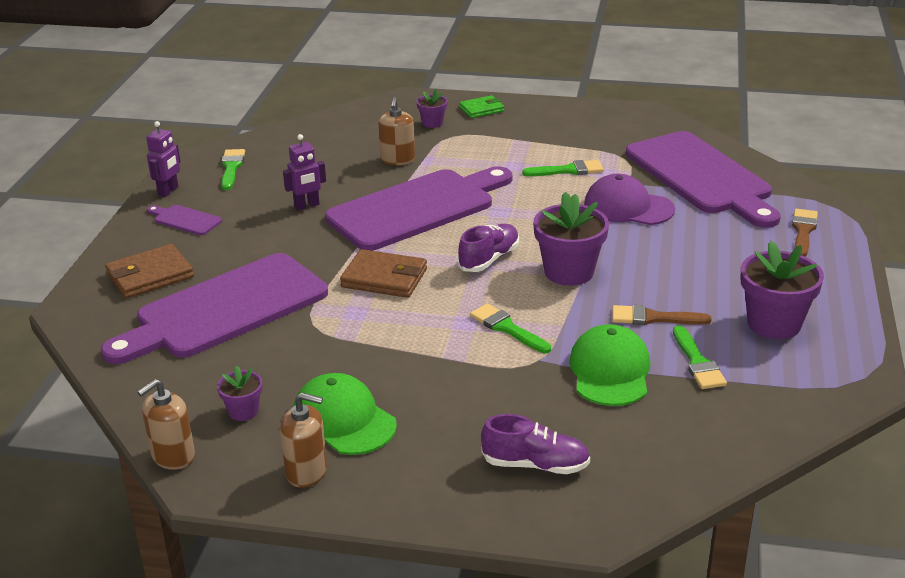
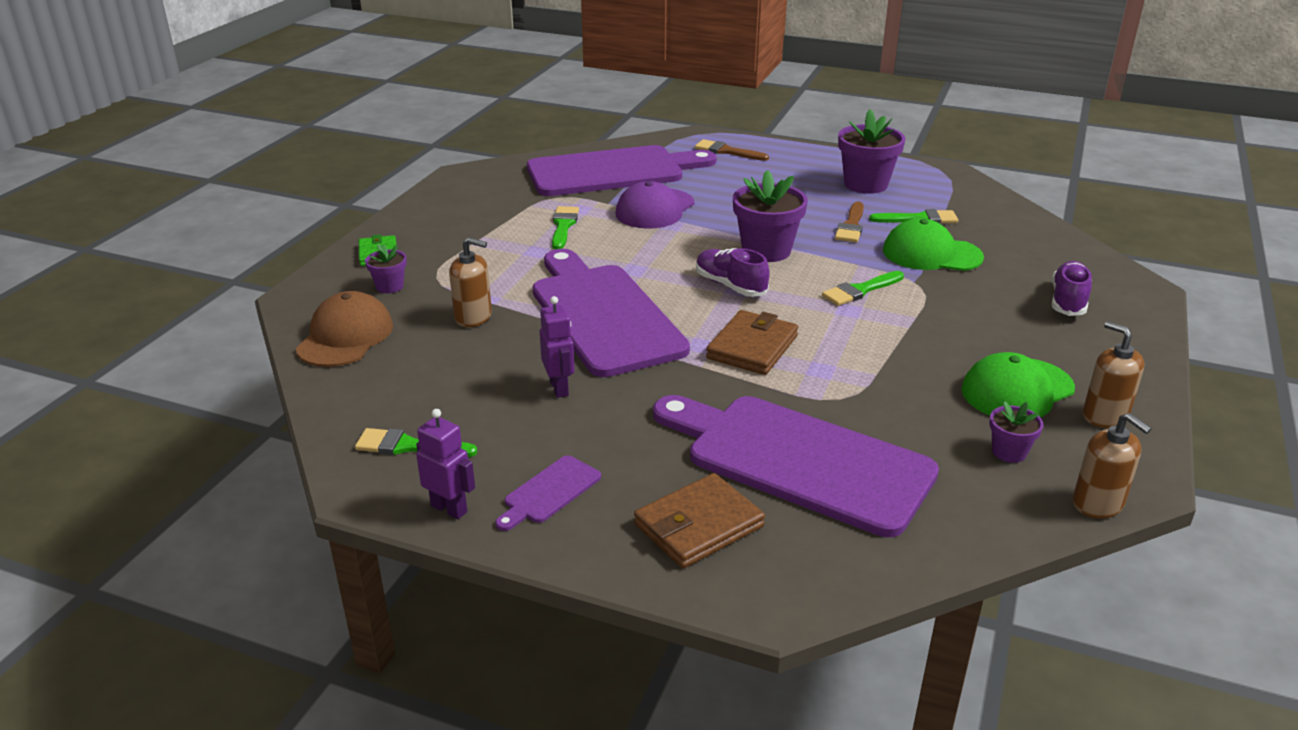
camera: 80 degrees left, 0 degrees up
(150, 275) = (698, 525): brown wallet -> brown wallet turned 75 degrees clockwise
(225, 309) = (799, 460): purple cutting board -> purple cutting board turned 150 degrees clockwise
(307, 472) = (1104, 416): brown soap dispenser -> brown soap dispenser turned 60 degrees counterclockwise
(357, 123) = (345, 337): none -> brown cap

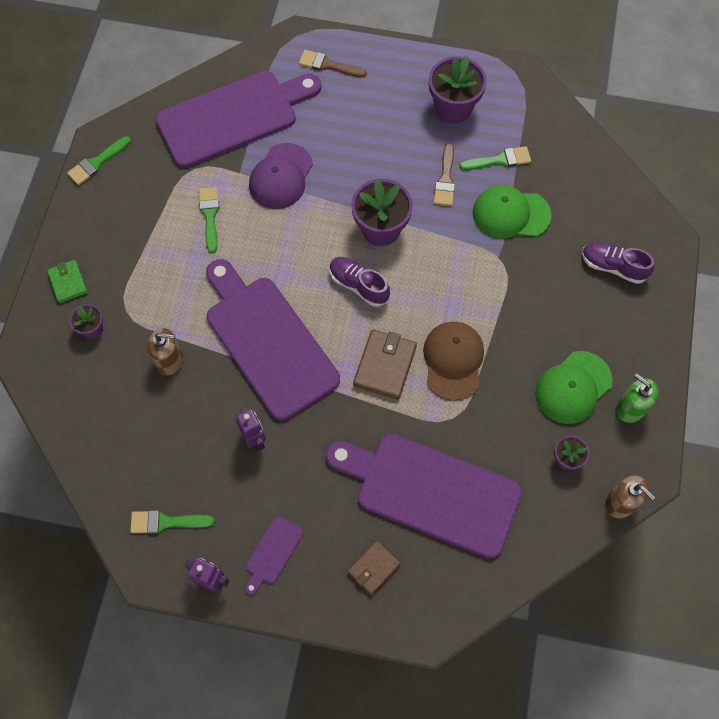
camera: 10 degrees left, 35 degrees up
(345, 337) = (80, 402): brown cap -> brown cap (453, 361)
(698, 525) = (373, 568): brown wallet -> brown wallet, size x0.65
(860, 290) = (458, 276): green brush -> green brush (97, 162)
(1068, 301) = (613, 266): purple shoe -> purple shoe turned 75 degrees counterclockwise
(1104, 416) = (630, 408): brown soap dispenser -> green soap dispenser

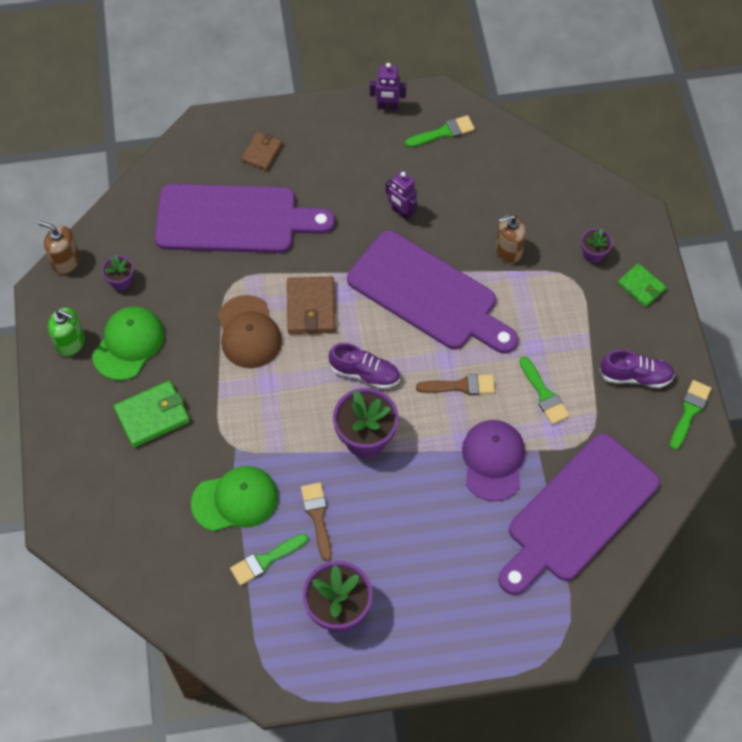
camera: 160 degrees right, 5 degrees down
(272, 552) = (348, 138): purple cutting board -> none
(328, 65) = (504, 617): brown brush -> brown brush (461, 386)
(565, 309) = (152, 416): none -> green wallet
(613, 266) = (113, 476): purple shoe -> purple shoe (635, 376)

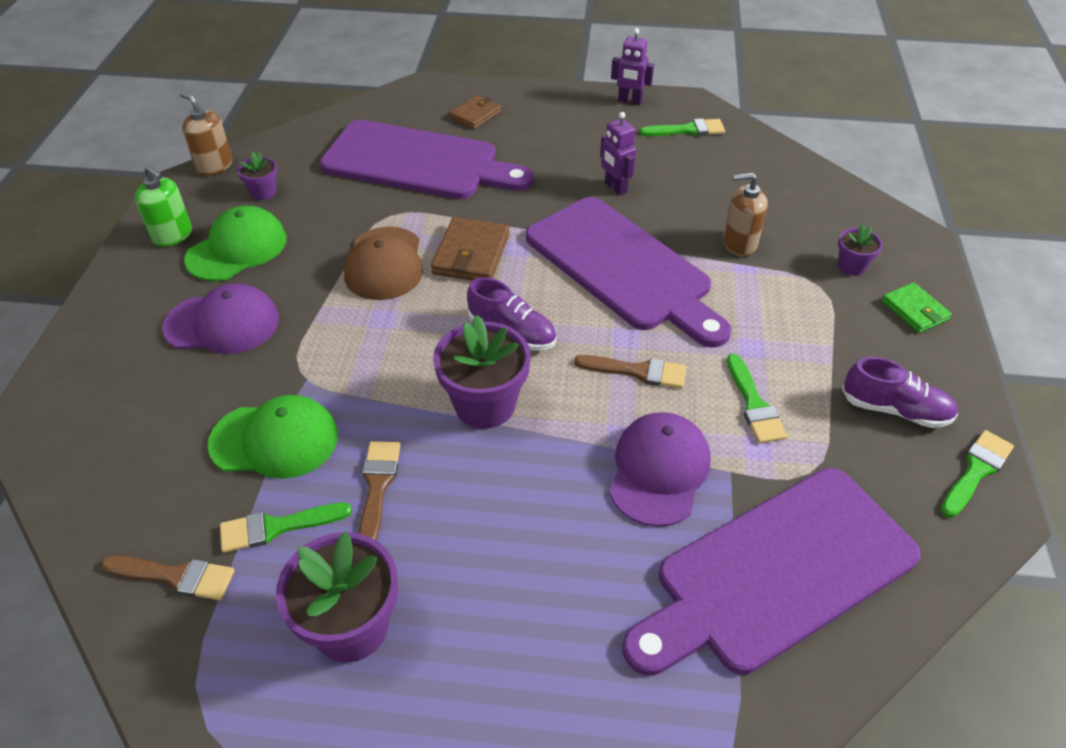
camera: 15 degrees right, 15 degrees down
(152, 416) = (222, 323): green wallet -> purple cap
(218, 607) = (176, 576): none -> brown brush

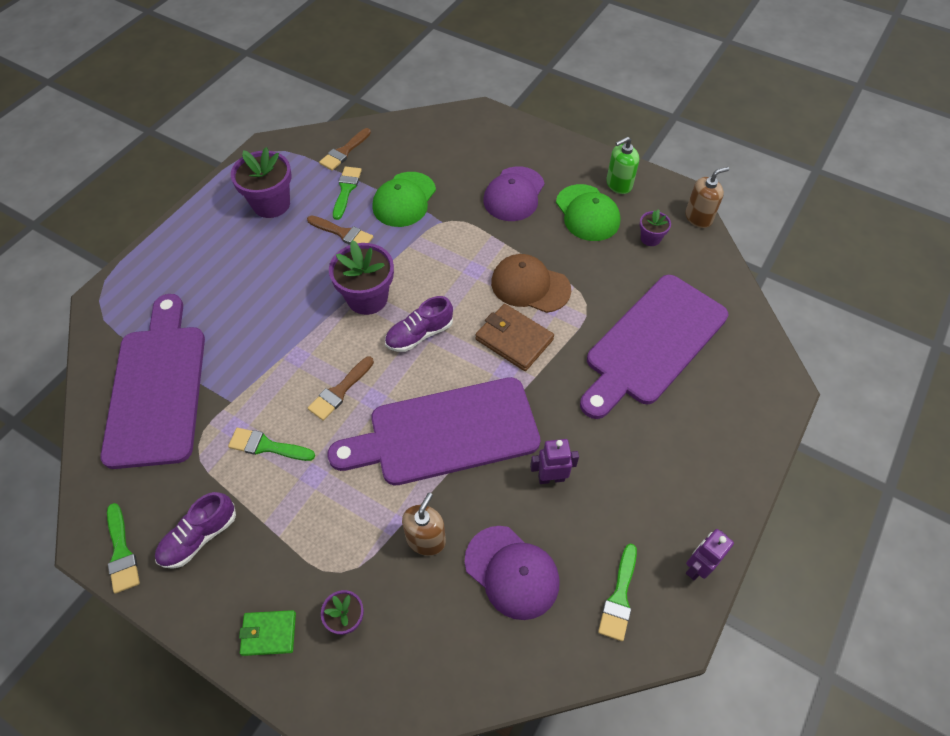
camera: 115 degrees right, 10 degrees up
(475, 115) = (716, 412): brown wallet -> none
(659, 471) = (259, 364): purple cap -> purple cap (512, 572)

